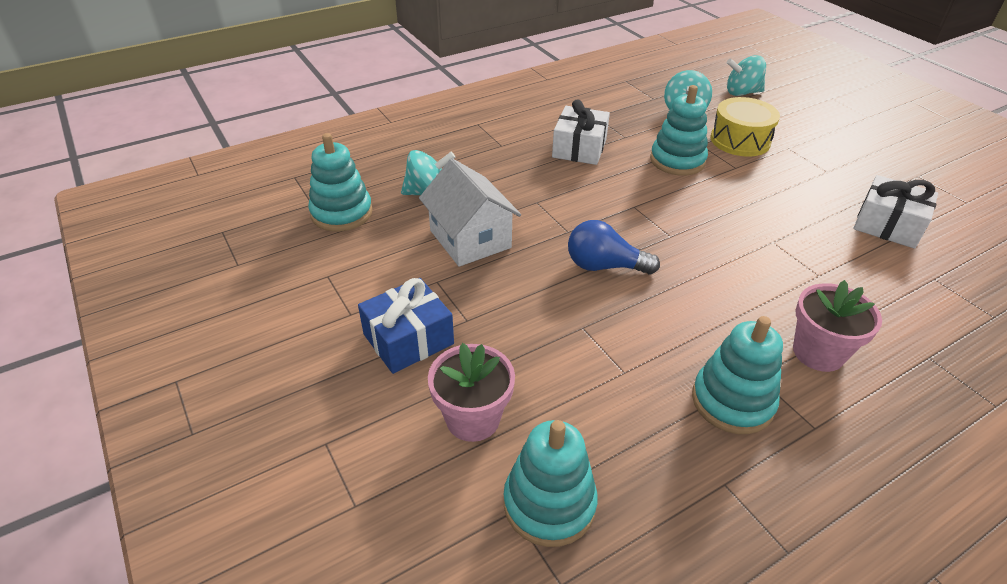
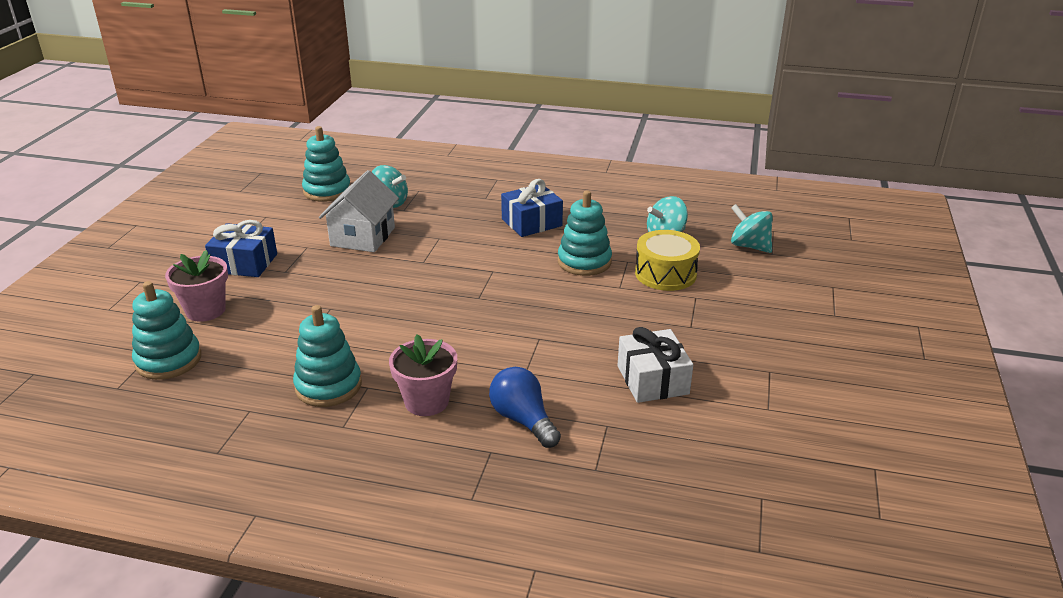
camera: 45 degrees right, 10 degrees down
(579, 148) = (531, 222): white gift -> blue gift
(604, 266) = (404, 289): blue light bulb -> blue light bulb (523, 420)

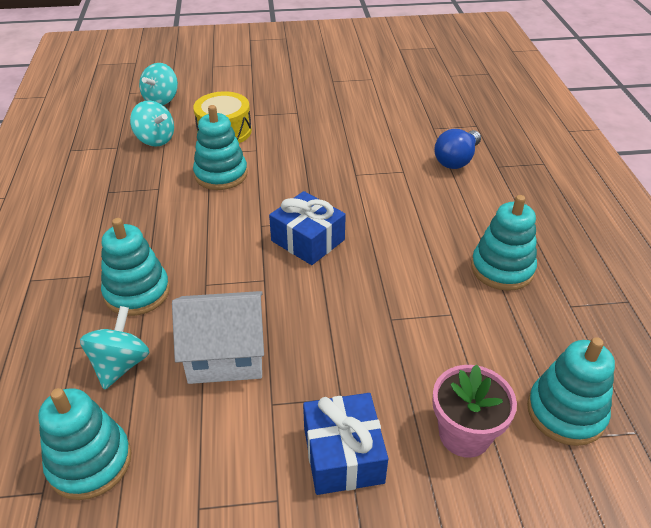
camera: 110 degrees left, 10 degrees up
(426, 401) = (474, 208): pink flower pot -> none
(452, 212) = (137, 292): none -> turquoise stacking toy
(531, 222) = (148, 223): blue gift -> blue gift (307, 240)
(652, 380) = (373, 118): white gift -> none

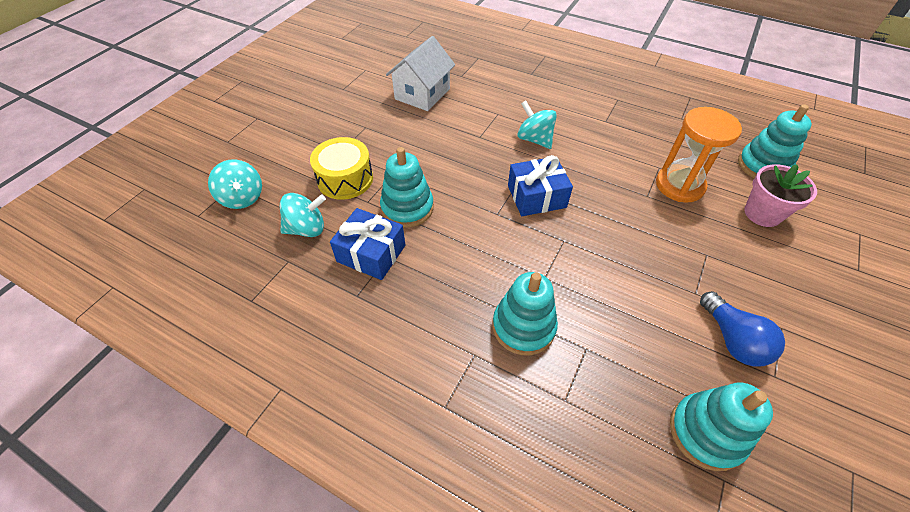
camera: 55 degrees left, 10 degrees up
(120, 364) = (606, 372): turquoise spinning top -> turquoise spinning top (534, 139)
(226, 355) = (633, 298): white house -> white house (422, 94)
(343, 455) = (757, 276): blue gift -> blue gift (371, 253)
(436, 340) = (679, 185): none -> orange hourglass
(456, 160) = (508, 85): blue light bulb -> blue light bulb (732, 339)
(502, 269) = (632, 125): turquoise stacking toy -> none

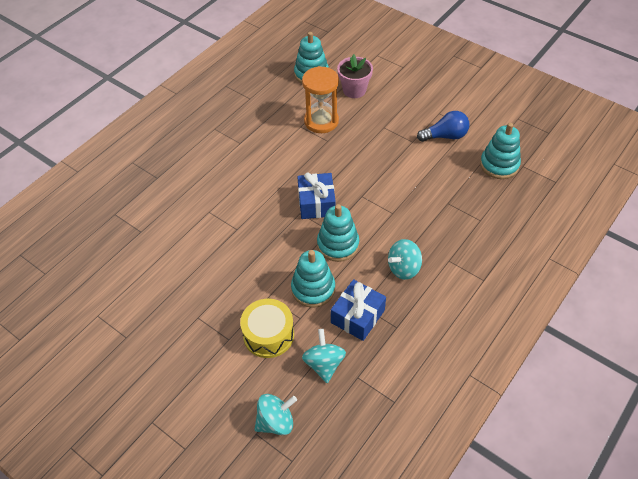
camera: 80 degrees left, 0 degrees up
(422, 94) = (160, 266): white house -> none
(523, 327) = (430, 231): turquoise stacking toy -> turquoise stacking toy (338, 244)
(534, 139) = (250, 192): turquoise spinning top -> turquoise spinning top (403, 268)

